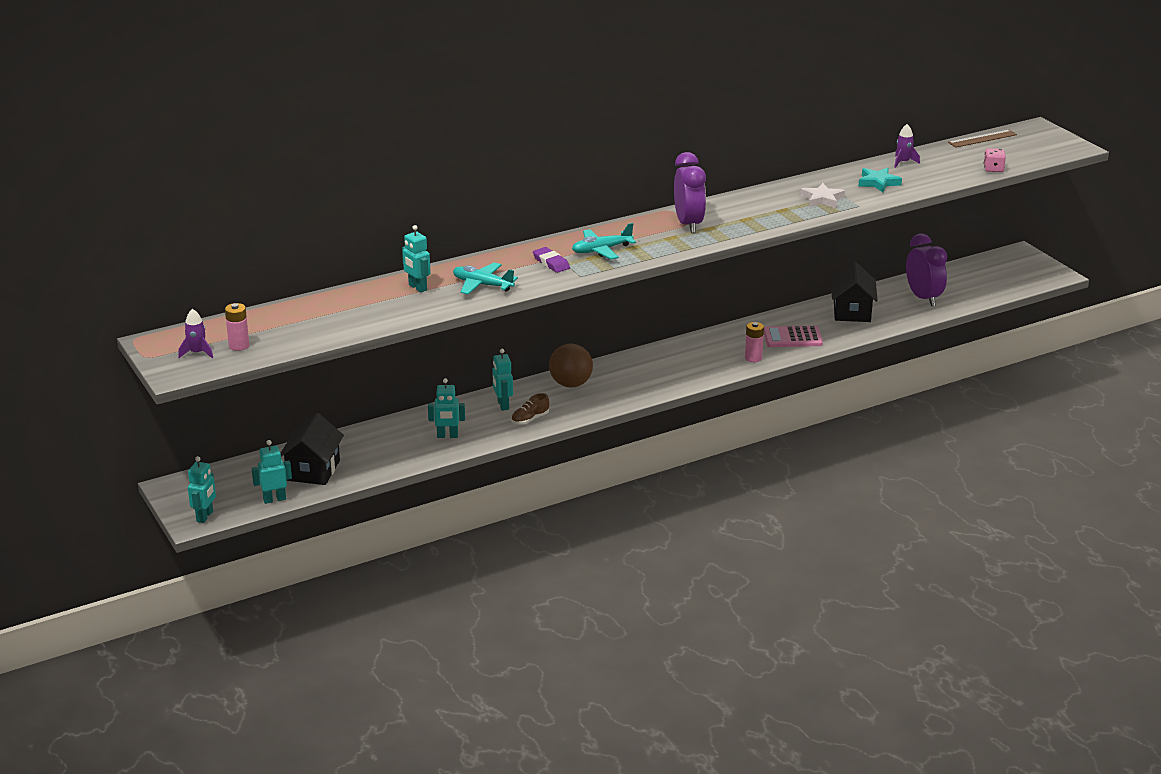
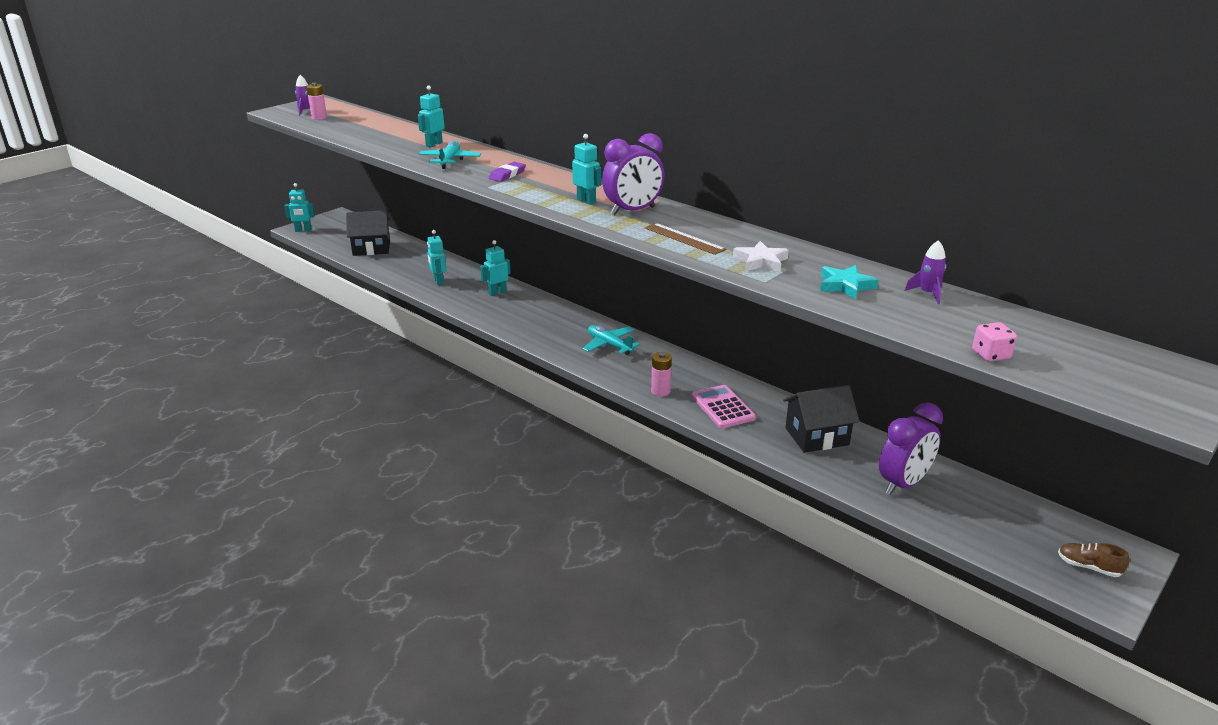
camera: 70 degrees right, 0 degrees up
(274, 499) = (329, 245): turquoise robot -> turquoise robot (586, 201)
(530, 419) = (480, 307): brown shoe -> brown shoe (1088, 567)
(571, 384) = (549, 313): brown ball -> none
(601, 250) = (546, 187): turquoise plane -> turquoise plane (609, 345)
(982, 139) = (1087, 337): brown ruler -> brown ruler (684, 239)

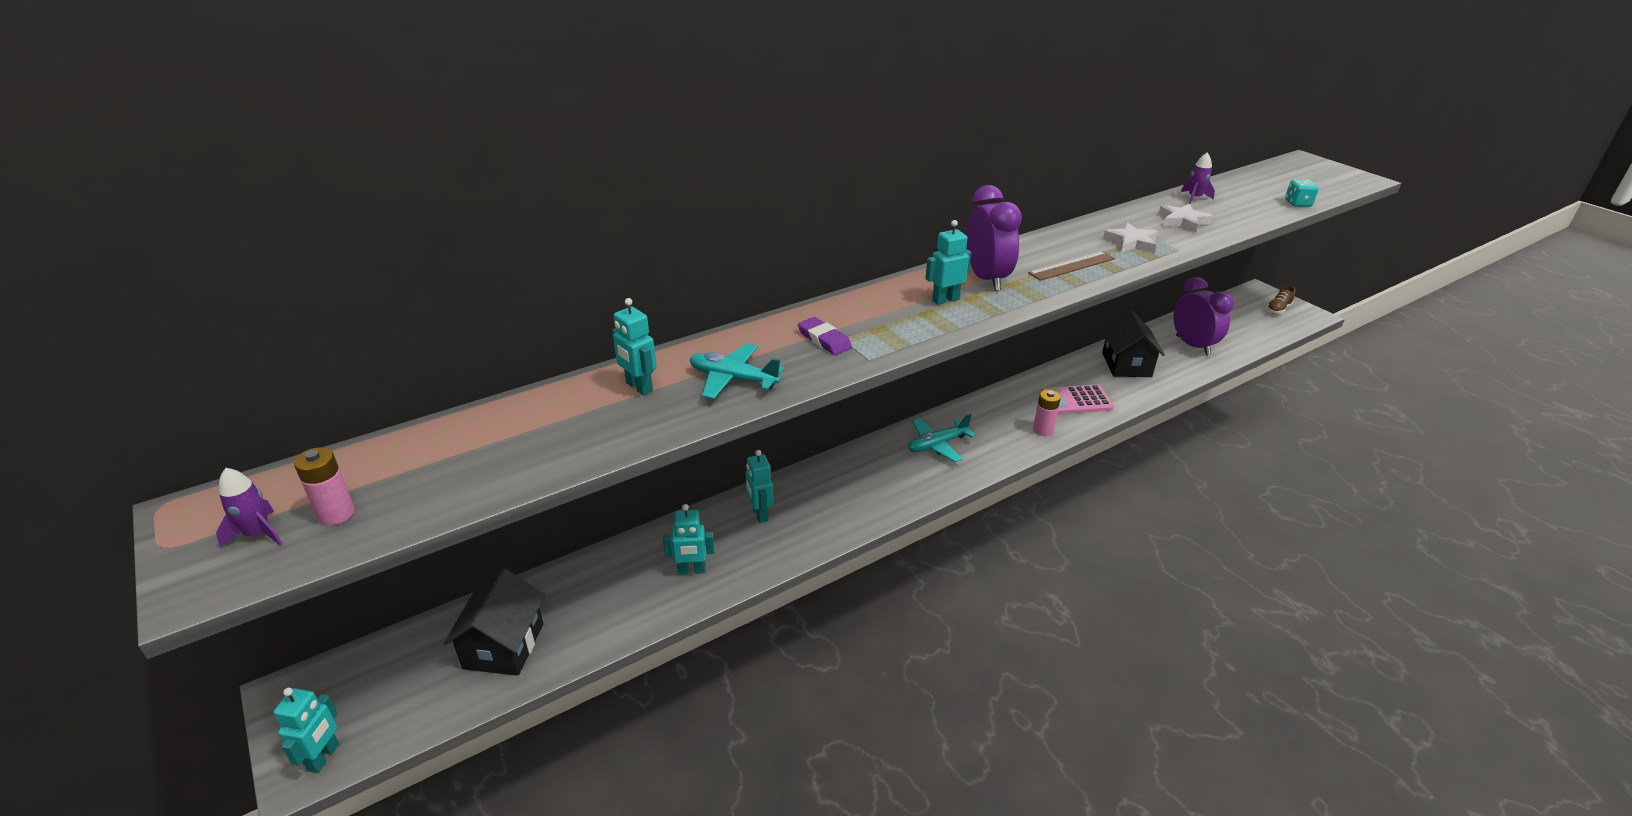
camera: 75 degrees left, 5 degrees up
(845, 286) = (1182, 221): turquoise star -> white star
(990, 355) = (1298, 203): pink dice -> turquoise dice

